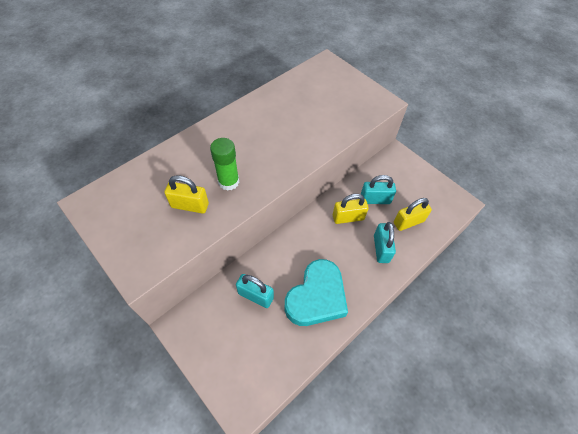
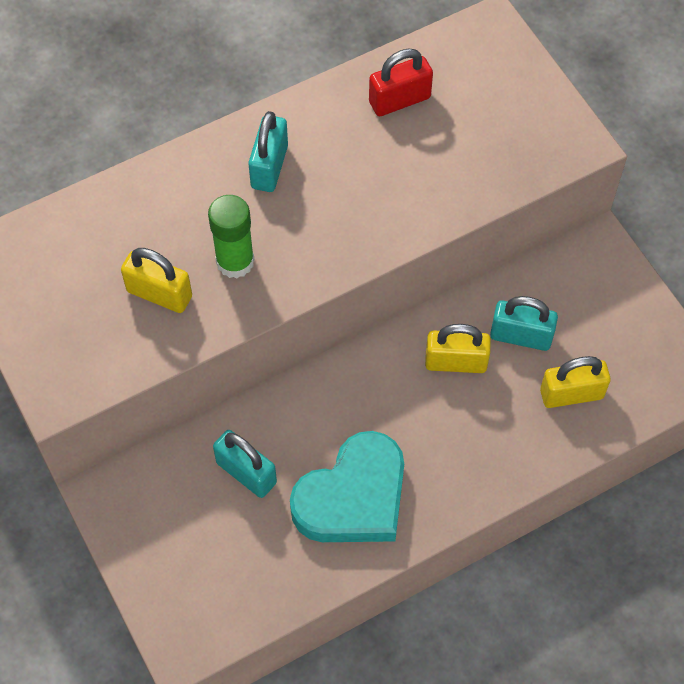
camera: 15 degrees right, 5 degrees up
(293, 96) = (399, 100): none -> red padlock
(381, 249) = (499, 435): turquoise padlock -> turquoise padlock (269, 167)

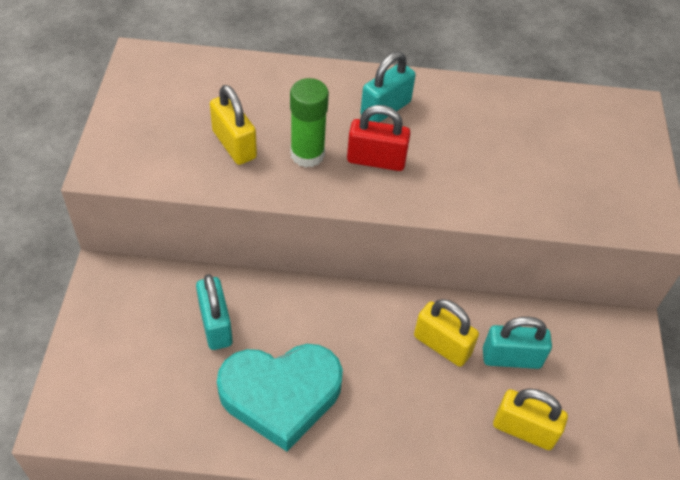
camera: 30 degrees right, 10 degrees down
(399, 100) = (521, 118): red padlock -> red padlock (376, 160)
(521, 336) = (511, 358): turquoise padlock -> turquoise padlock turned 45 degrees counterclockwise

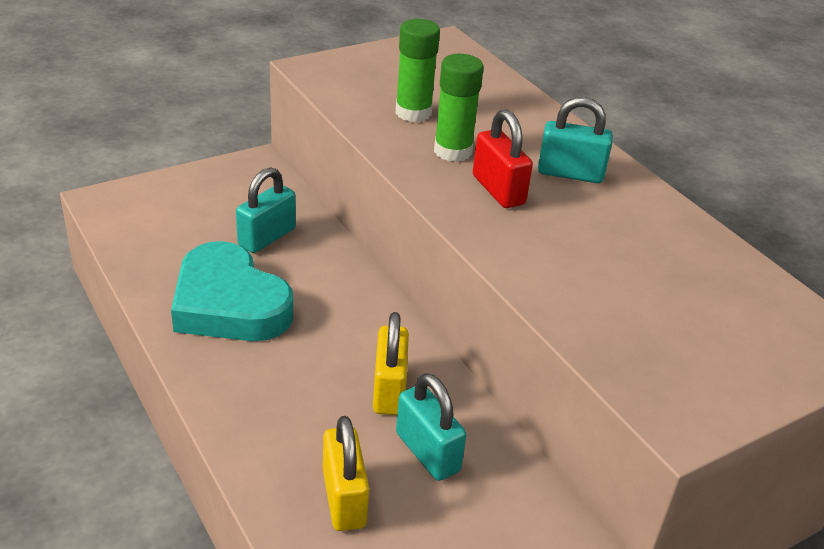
camera: 55 degrees right, 15 degrees down
(234, 144) = (413, 112): yellow padlock -> green glue stick

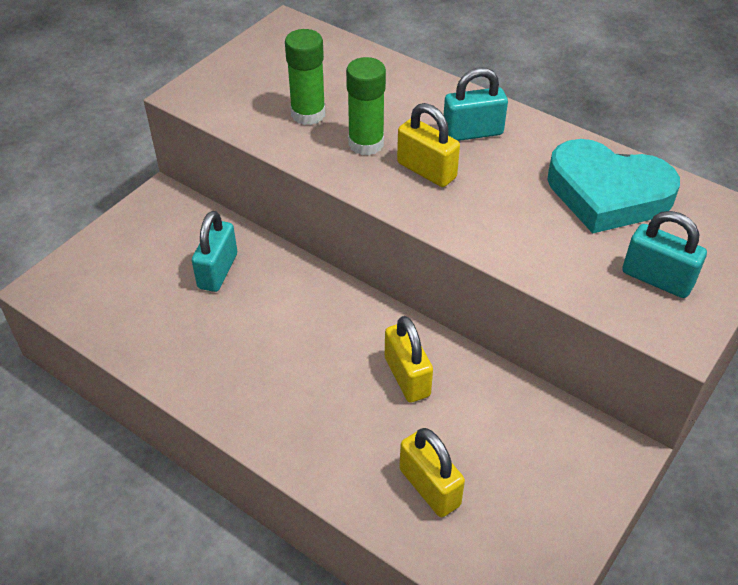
camera: 20 degrees left, 10 degrees up
(229, 304) = (227, 349): turquoise heart -> turquoise heart (607, 194)
(427, 452) = (468, 419): turquoise padlock -> turquoise padlock (657, 279)
(498, 190) = (426, 170): red padlock -> yellow padlock

